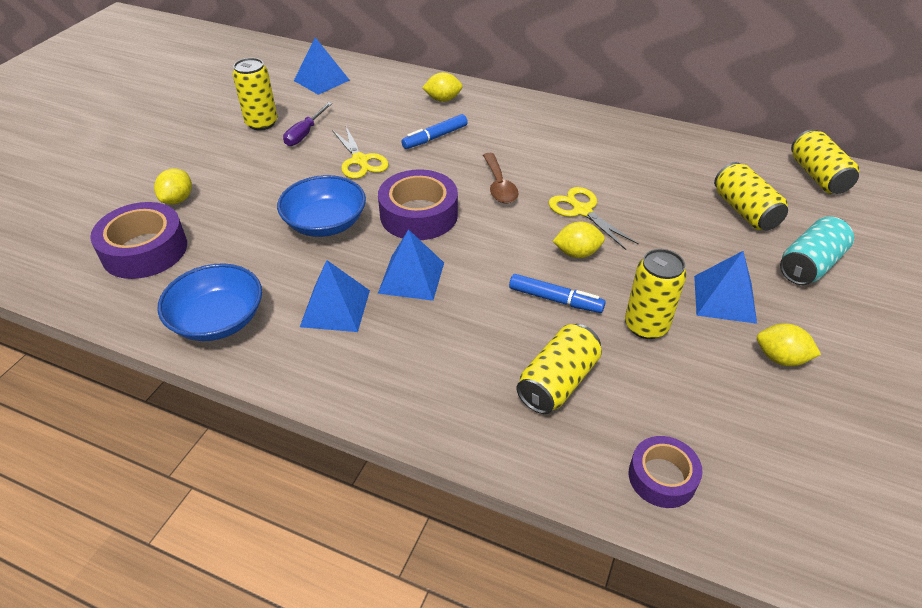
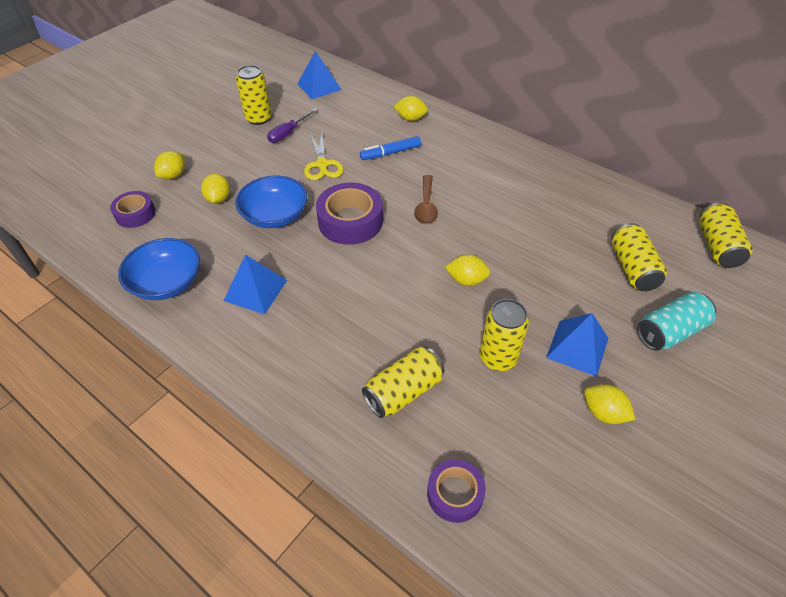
camera: 15 degrees right, 5 degrees up
(145, 250) = (135, 214): purple tape -> purple tape, size x0.61
(247, 216) = (218, 199): none -> yellow lemon
(411, 277) = (323, 275): blue pyramid -> none
(555, 299) = (431, 318): blue marker -> none
(582, 210) = (487, 241): yellow scissors -> none

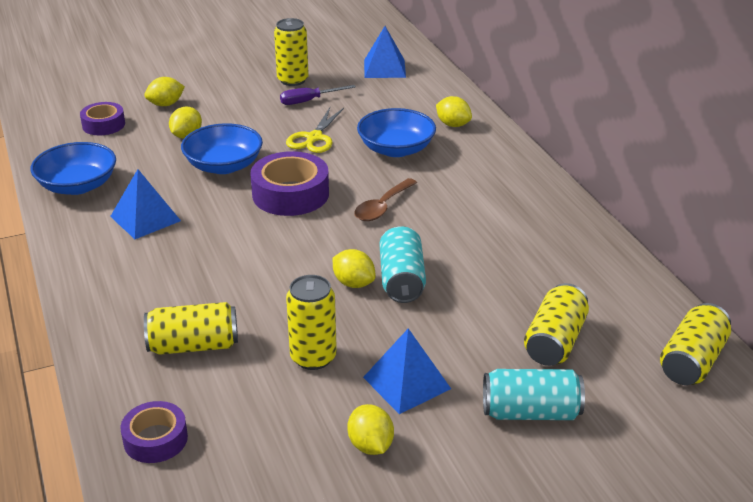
camera: 30 degrees right, 15 degrees down
(390, 153) = (396, 149): blue marker -> blue bowl
(495, 262) = (401, 280): none -> turquoise can

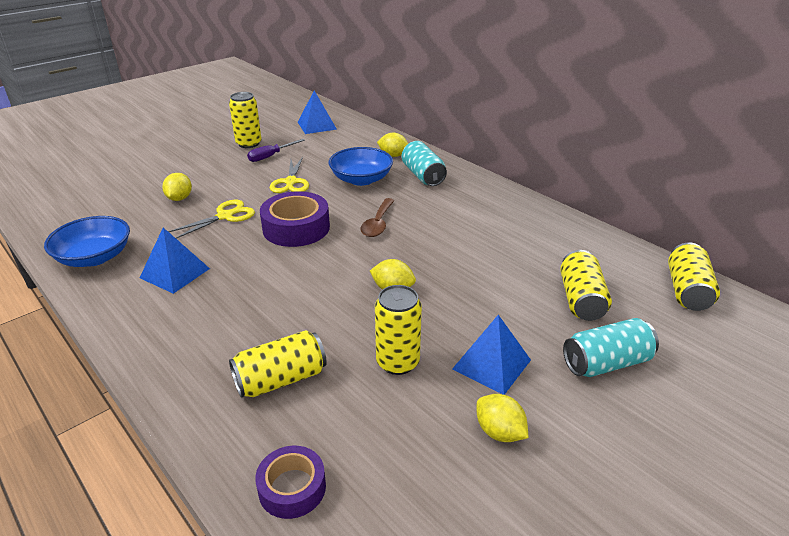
camera: 20 degrees left, 0 degrees up
(103, 125) = (97, 202): purple tape -> none
(166, 104) = (148, 177): yellow lemon -> none
(224, 165) = (225, 216): blue bowl -> yellow scissors
(401, 280) = (430, 277): turquoise can -> turquoise can (423, 176)

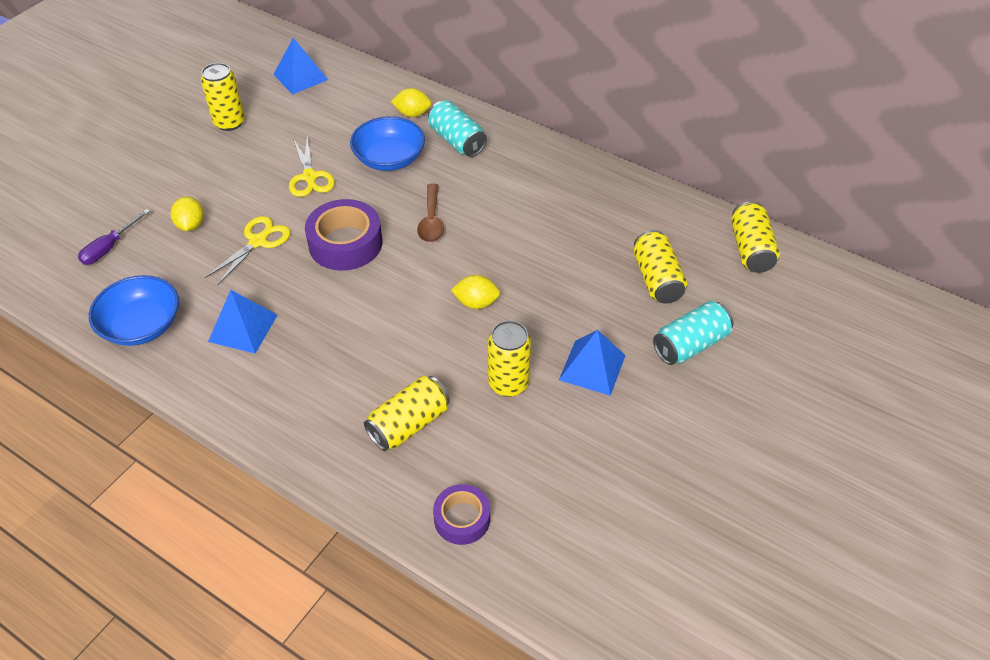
camera: 15 degrees left, 15 degrees up
(270, 156) = (267, 140): purple screwdriver -> purple screwdriver (109, 247)
(499, 432) = (615, 431): yellow lemon -> none

